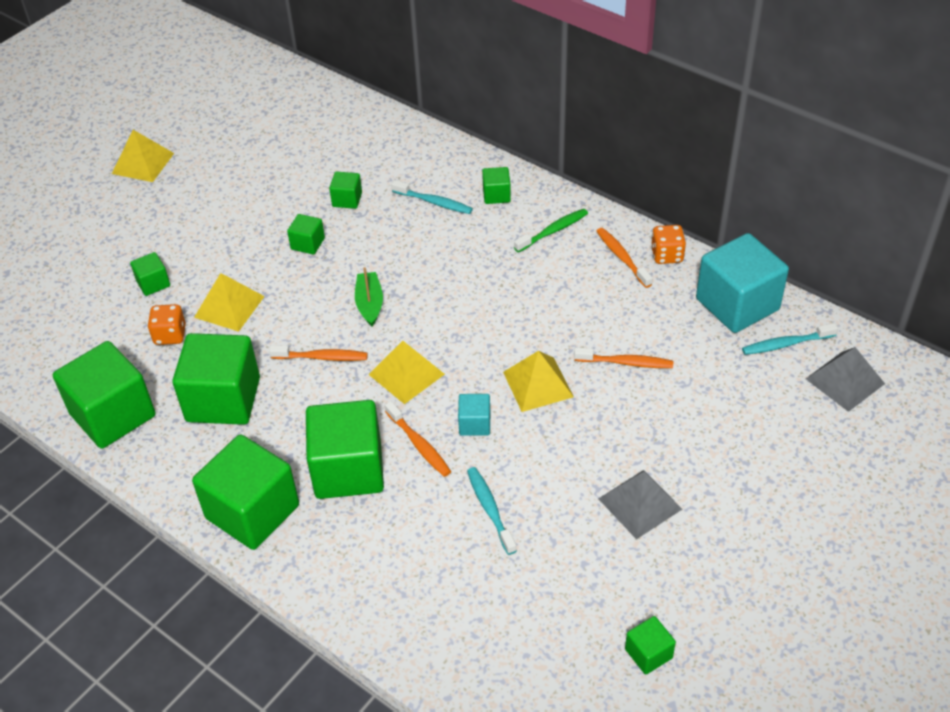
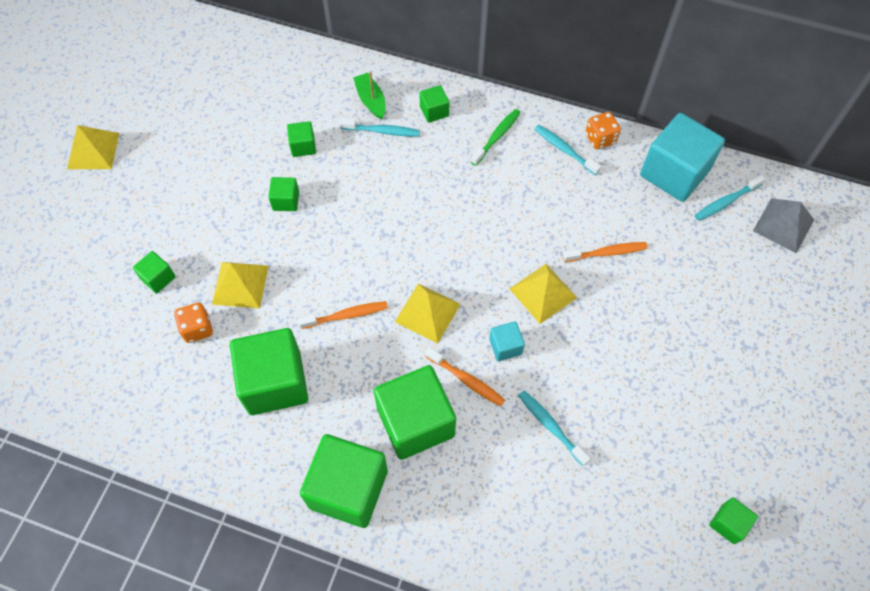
camera: 20 degrees left, 15 degrees up
(113, 415) = (178, 427): green cube -> none
(369, 304) = (367, 249): green boat -> green boat (371, 100)
(622, 257) = (564, 149): orange toothbrush -> turquoise toothbrush
(639, 504) = (669, 385): grey pyramid -> none

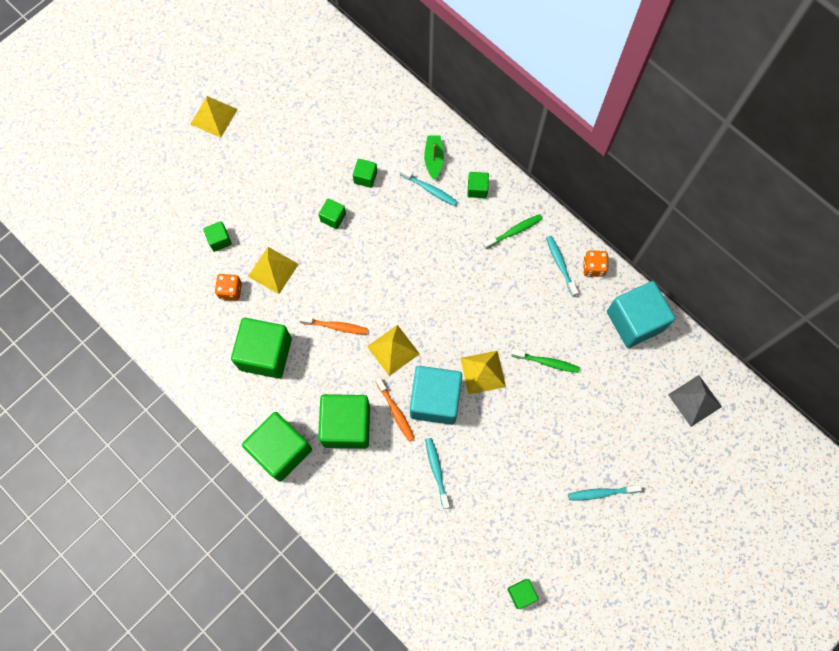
camera: 25 degrees right, 10 degrees up
(505, 346) = (435, 400): turquoise cube -> turquoise cube, size x2.16
(607, 253) = (547, 362): orange toothbrush -> green toothbrush
(726, 202) = (661, 362): turquoise toothbrush -> turquoise toothbrush (601, 493)

